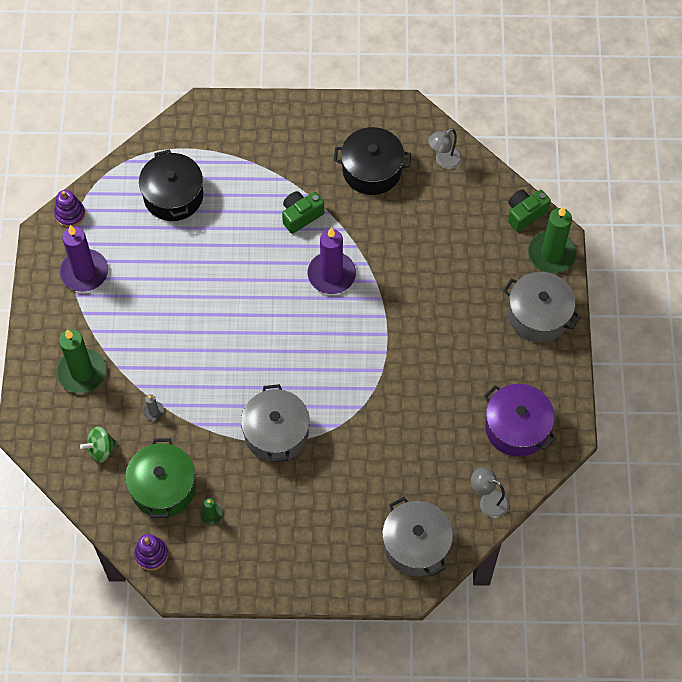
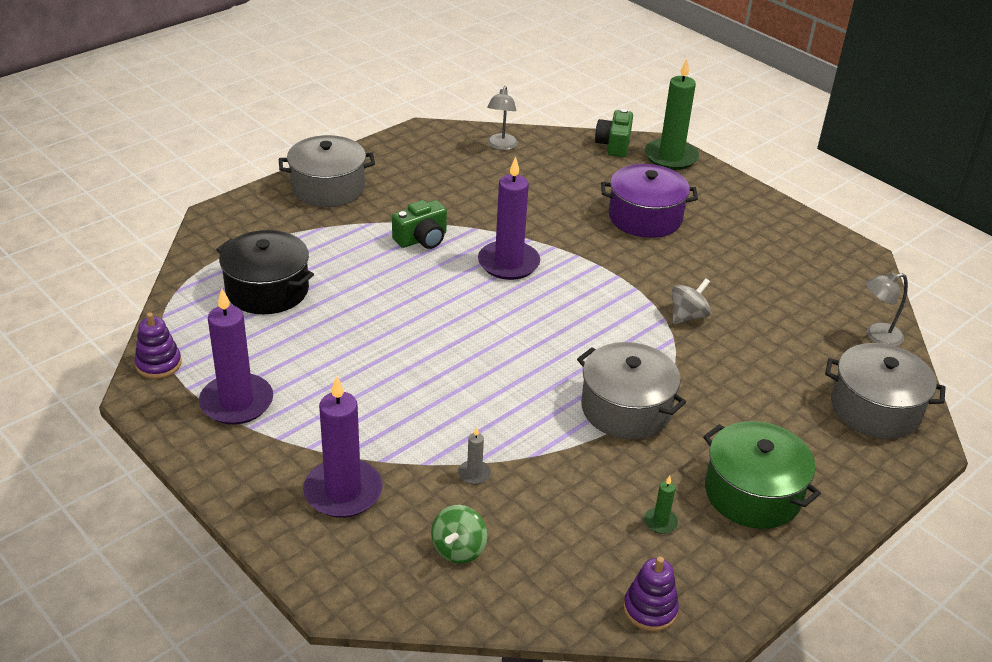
camera: 45 degrees left, 25 degrees down
(82, 372) = (343, 492): green candle -> purple candle
(163, 487) = (576, 535): green pot -> green pot (753, 493)
(301, 216) = (422, 239): green camera -> green camera turned 135 degrees counterclockwise
(372, 170) = (446, 180): black pot -> none
(390, 397) = (687, 316): none -> grey spinning top
(517, 427) = (817, 274): purple pot -> purple pot (645, 217)
(538, 315) = (719, 196): grey pot -> grey pot (328, 188)

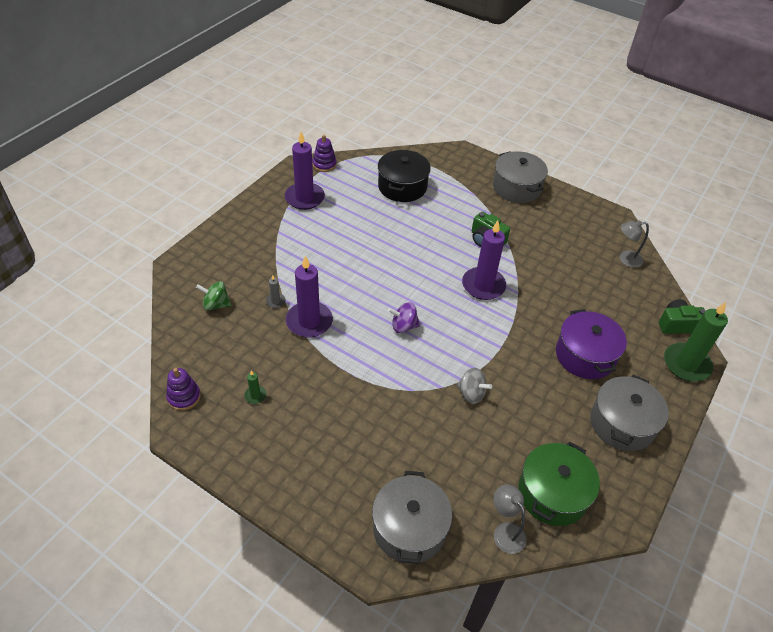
camera: 75 degrees right, 10 degrees up
(343, 492) = (249, 251): purple candle -> purple candle (309, 321)
(562, 349) = (403, 326): none -> purple spinning top
(626, 409) = (356, 367): grey pot -> grey pot (622, 423)
(753, 493) = (293, 446): green pot -> green pot (552, 493)

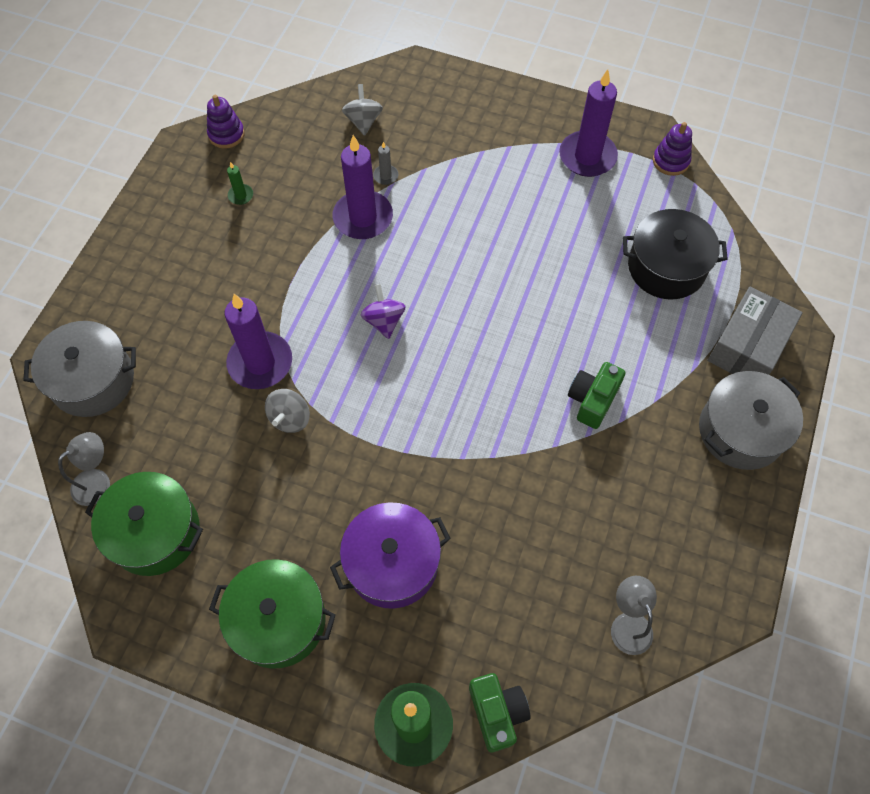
camera: 80 degrees right, 15 degrees up
(216, 304) = (363, 121): green spinning top -> grey spinning top
(464, 171) = (748, 346): none -> grey box
(483, 285) = (491, 408): purple candle -> purple candle (260, 362)
(622, 423) = (278, 620): grey pot -> green pot

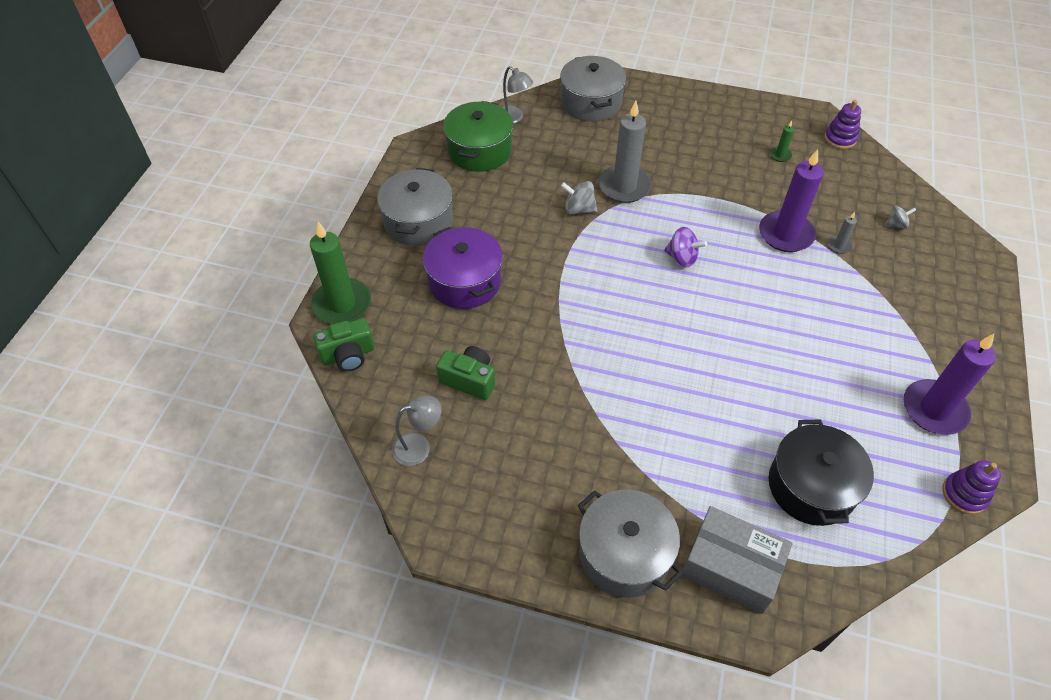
camera: 85 degrees right, 10 degrees down
(260, 362) = (624, 186): purple candle -> grey candle
(278, 620) = (418, 221): green pot -> grey pot
(363, 121) = (896, 224): grey spinning top -> grey spinning top, size x0.67
(384, 321) = (682, 258): purple spinning top -> purple spinning top turned 45 degrees clockwise
(592, 400) = (635, 417): green camera -> green camera (469, 380)

